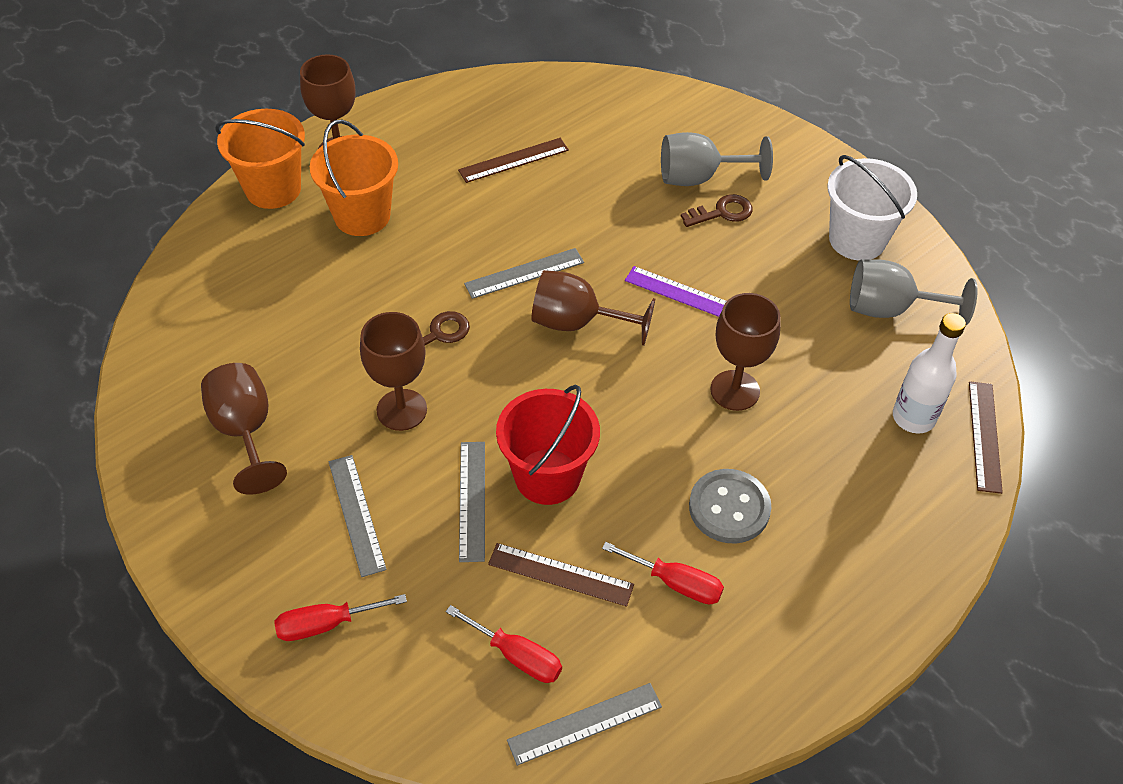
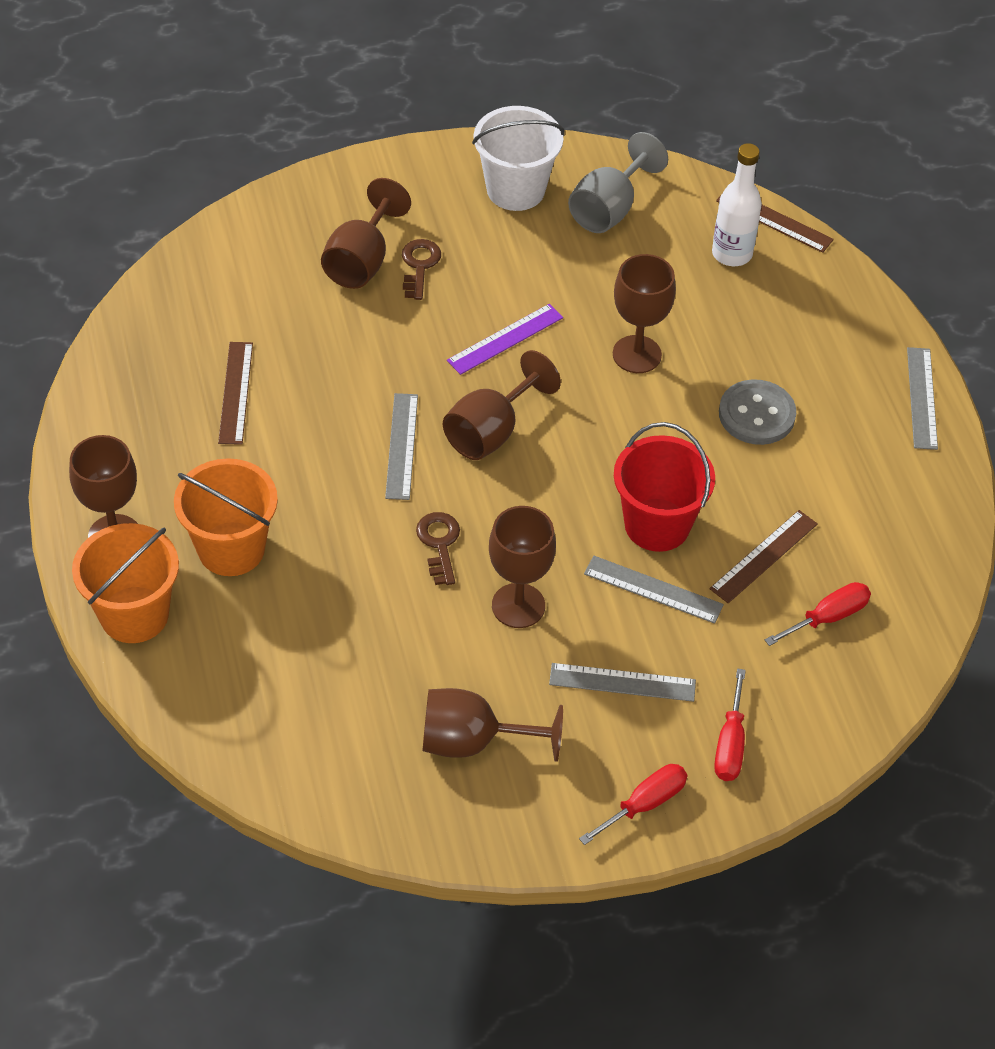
camera: 65 degrees left, 0 degrees up
(585, 723) = (910, 596): grey ruler -> grey ruler (922, 398)
(676, 583) = (811, 482): red screwdriver -> red screwdriver (644, 804)
(699, 177) = (361, 261): grey goblet -> brown goblet

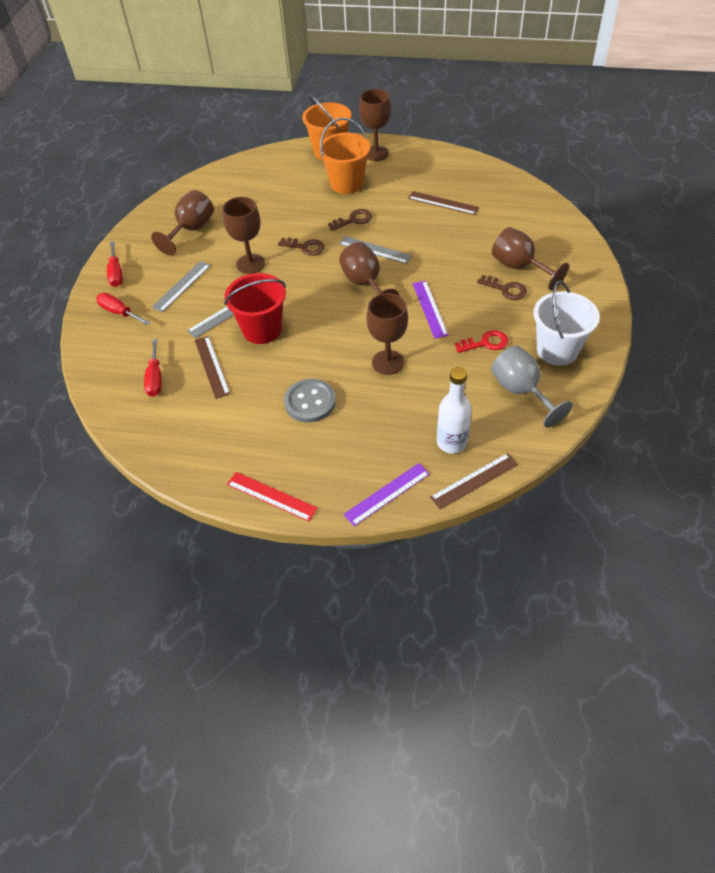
camera: 120 degrees right, 0 degrees up
(335, 501) = (353, 220): none -> brown key
(541, 262) = (486, 343): none -> red key
(844, 291) = (387, 494): none -> purple ruler
(922, 398) = (271, 496): grey ruler -> red ruler

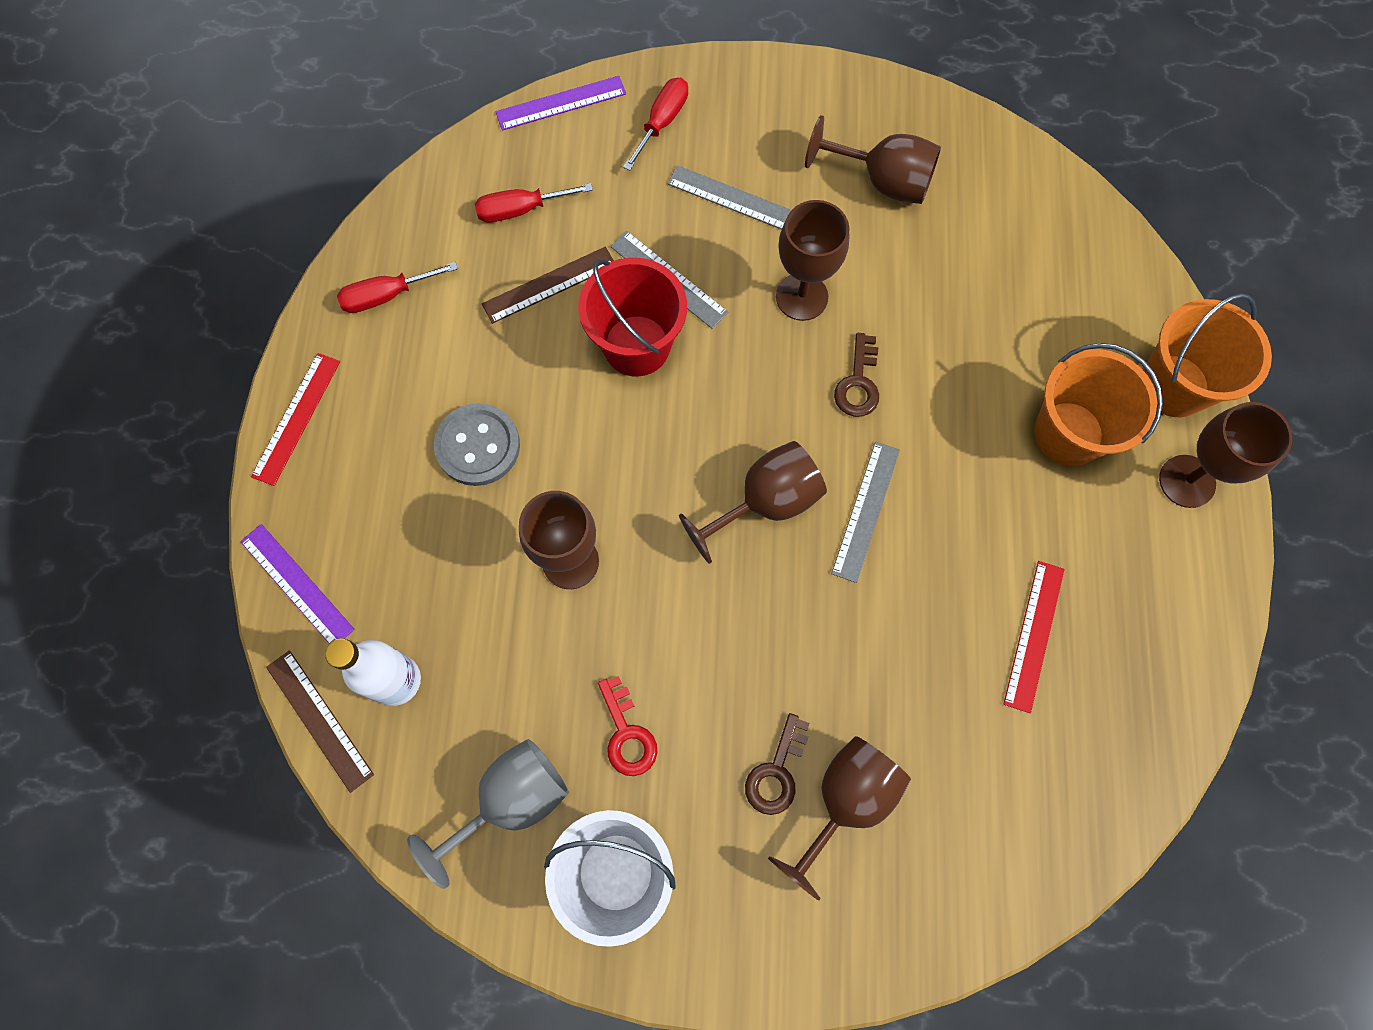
camera: 80 degrees right, 20 degrees up
(116, 273) = (754, 93): red screwdriver -> red screwdriver (386, 295)
(353, 220) = (951, 461): brown key -> none
(430, 309) = (709, 626): purple ruler -> purple ruler (561, 103)
(443, 203) = (1034, 635): brown ruler -> red ruler

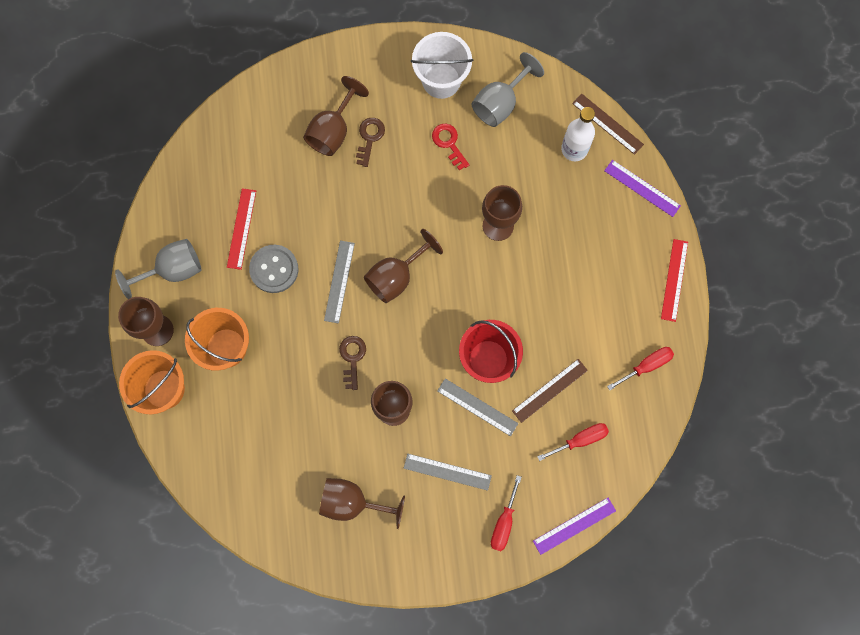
camera: 170 degrees right, 5 degrees up
(478, 446) = (566, 281): grey button -> grey button (274, 269)
(1160, 581) = (173, 270): none -> grey goblet

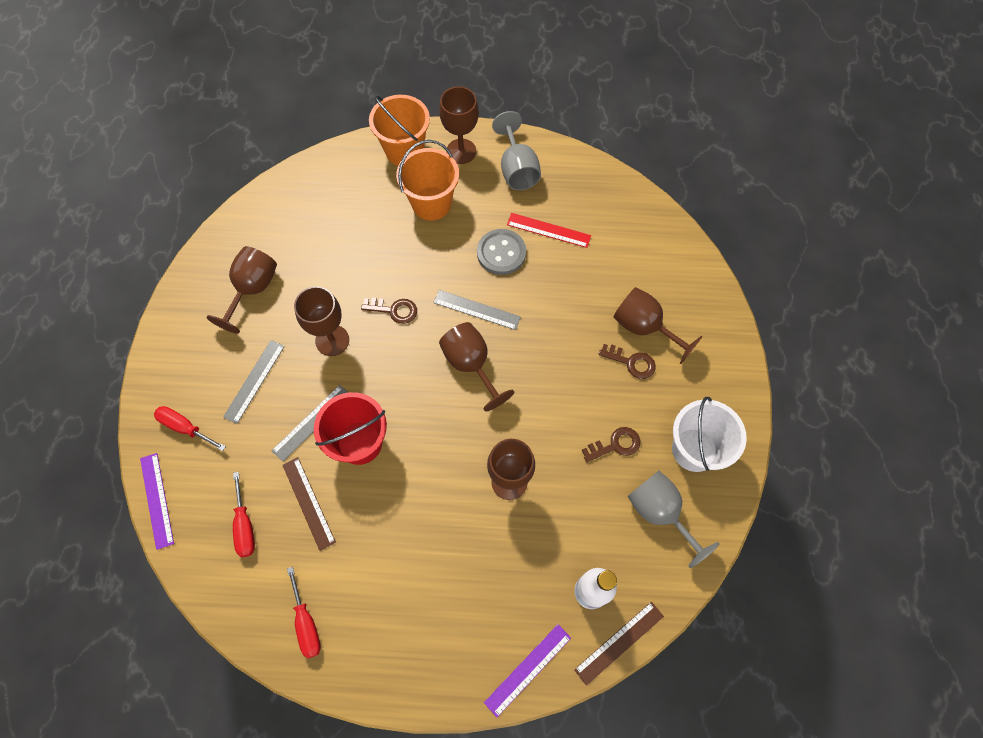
camera: 100 degrees right, 10 degrees down
(449, 143) = (615, 445): red key -> brown key
(674, 280) = (402, 685): red ruler -> none

